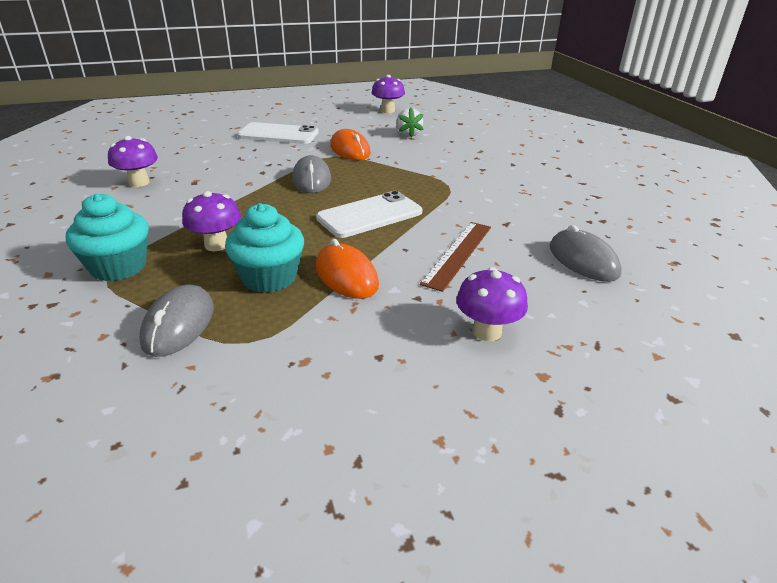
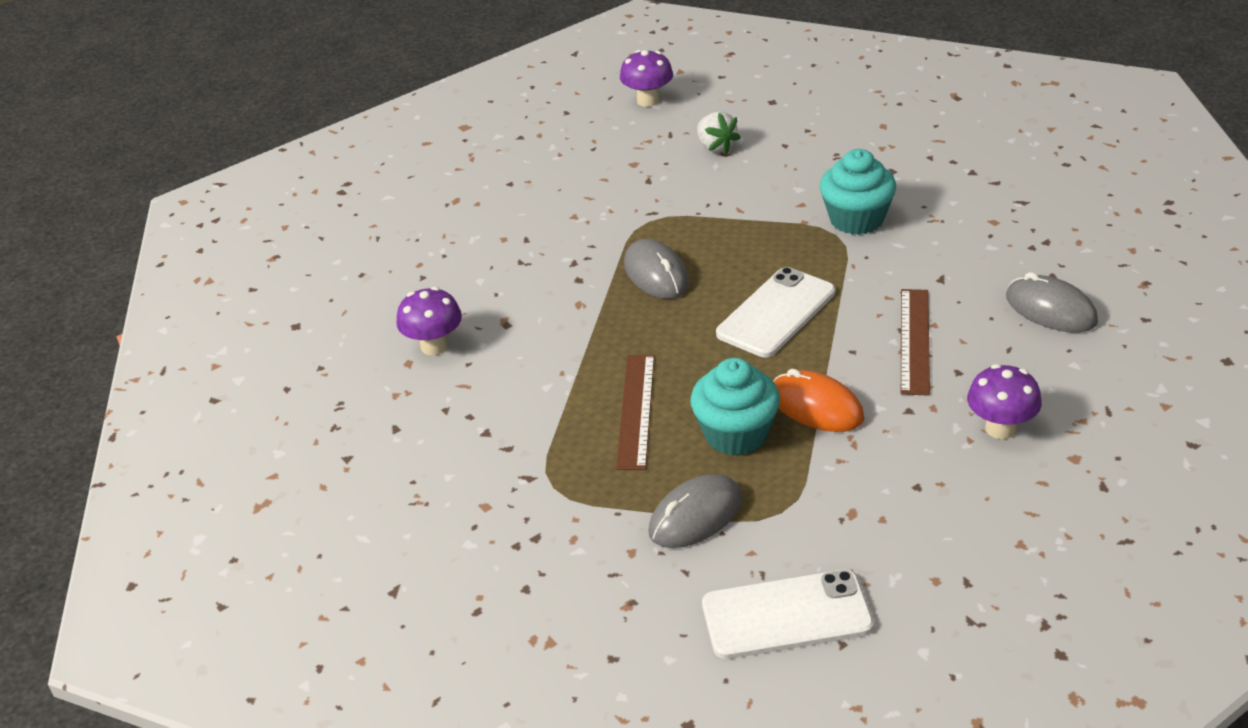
camera: 15 degrees left, 5 degrees up
(118, 267) = (555, 473): turquoise cupcake -> turquoise cupcake (856, 219)
(179, 324) = (695, 516): grey mouse -> grey mouse turned 60 degrees clockwise
(216, 245) = (636, 410): purple mushroom -> brown ruler
(278, 134) = (532, 199): white phone -> white phone (786, 615)
(350, 150) = (660, 203): orange mouse -> none

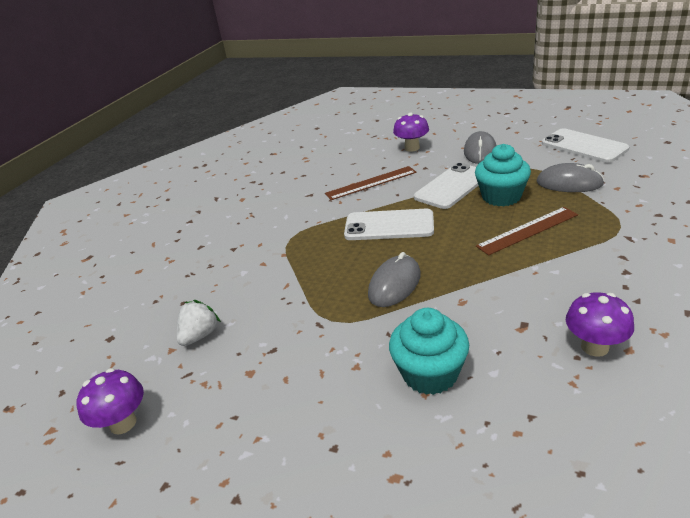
camera: 120 degrees left, 5 degrees down
(816, 407) = (452, 186): orange mouse -> white phone
(856, 219) = (268, 237): turquoise cupcake -> turquoise cupcake (430, 374)
(1050, 309) = (313, 164): grey mouse -> grey mouse (480, 151)

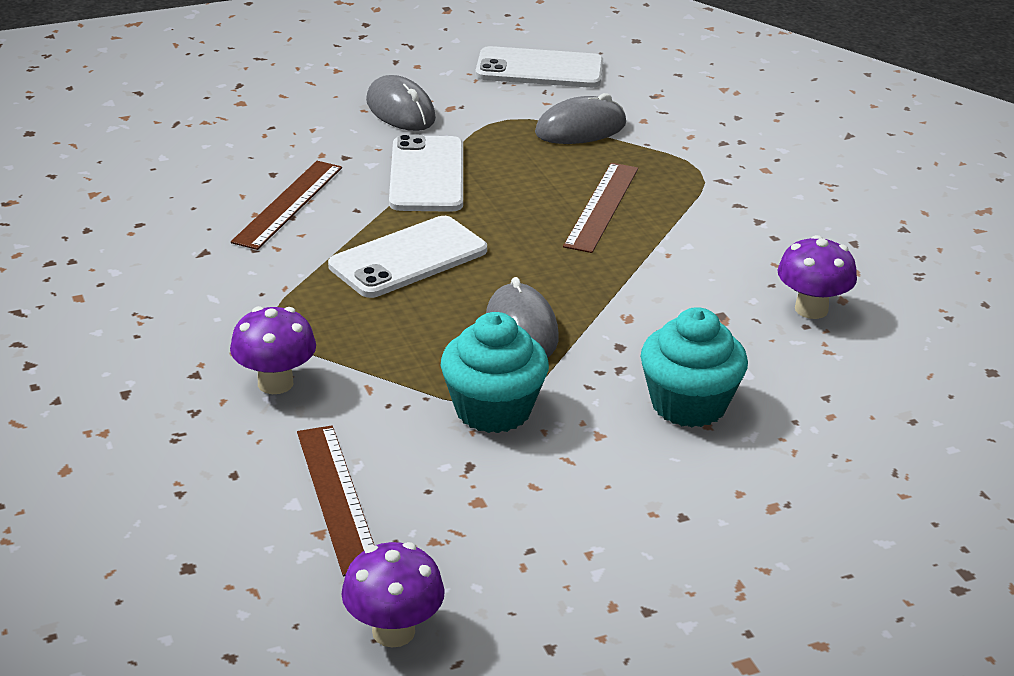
camera: 50 degrees left, 0 degrees up
(200, 335) = (337, 498): white strawberry -> brown ruler
(412, 148) = (279, 129): purple mushroom -> purple mushroom (275, 383)
(501, 197) = (515, 171): turquoise cupcake -> turquoise cupcake (493, 410)

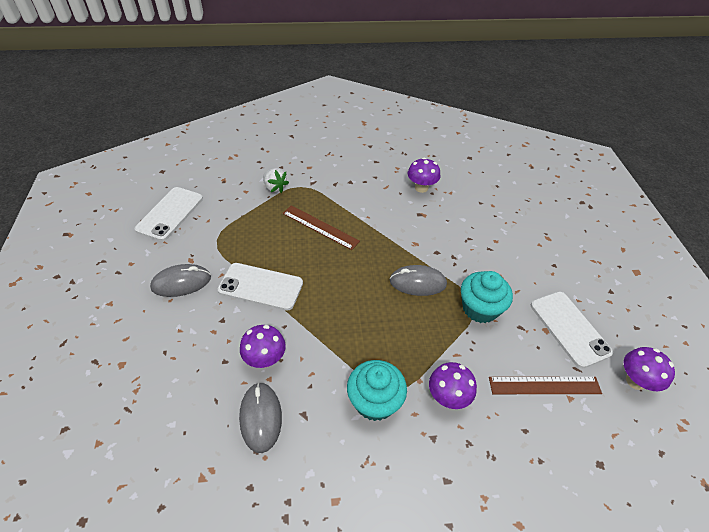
camera: 75 degrees left, 15 degrees up
(288, 204) = (265, 359): brown ruler -> purple mushroom
(408, 258) = (342, 313): white phone -> white phone (569, 328)
(580, 129) = (242, 215): grey mouse -> grey mouse (260, 417)
(675, 145) = (275, 188): none -> white strawberry
(688, 404) = (482, 242): turquoise cupcake -> turquoise cupcake (374, 401)

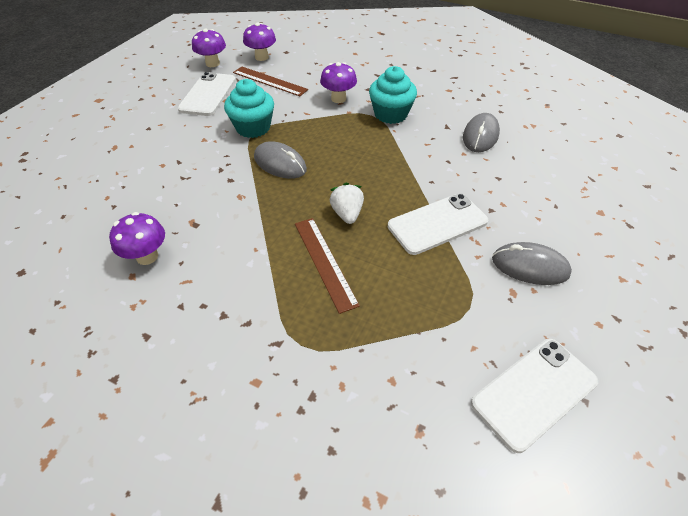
camera: 145 degrees left, 0 degrees up
(261, 286) = (437, 224): white phone -> white phone turned 75 degrees counterclockwise
(265, 359) = (461, 165): purple mushroom -> purple mushroom (261, 57)
(275, 188) = (341, 362): white strawberry -> white strawberry (347, 214)

